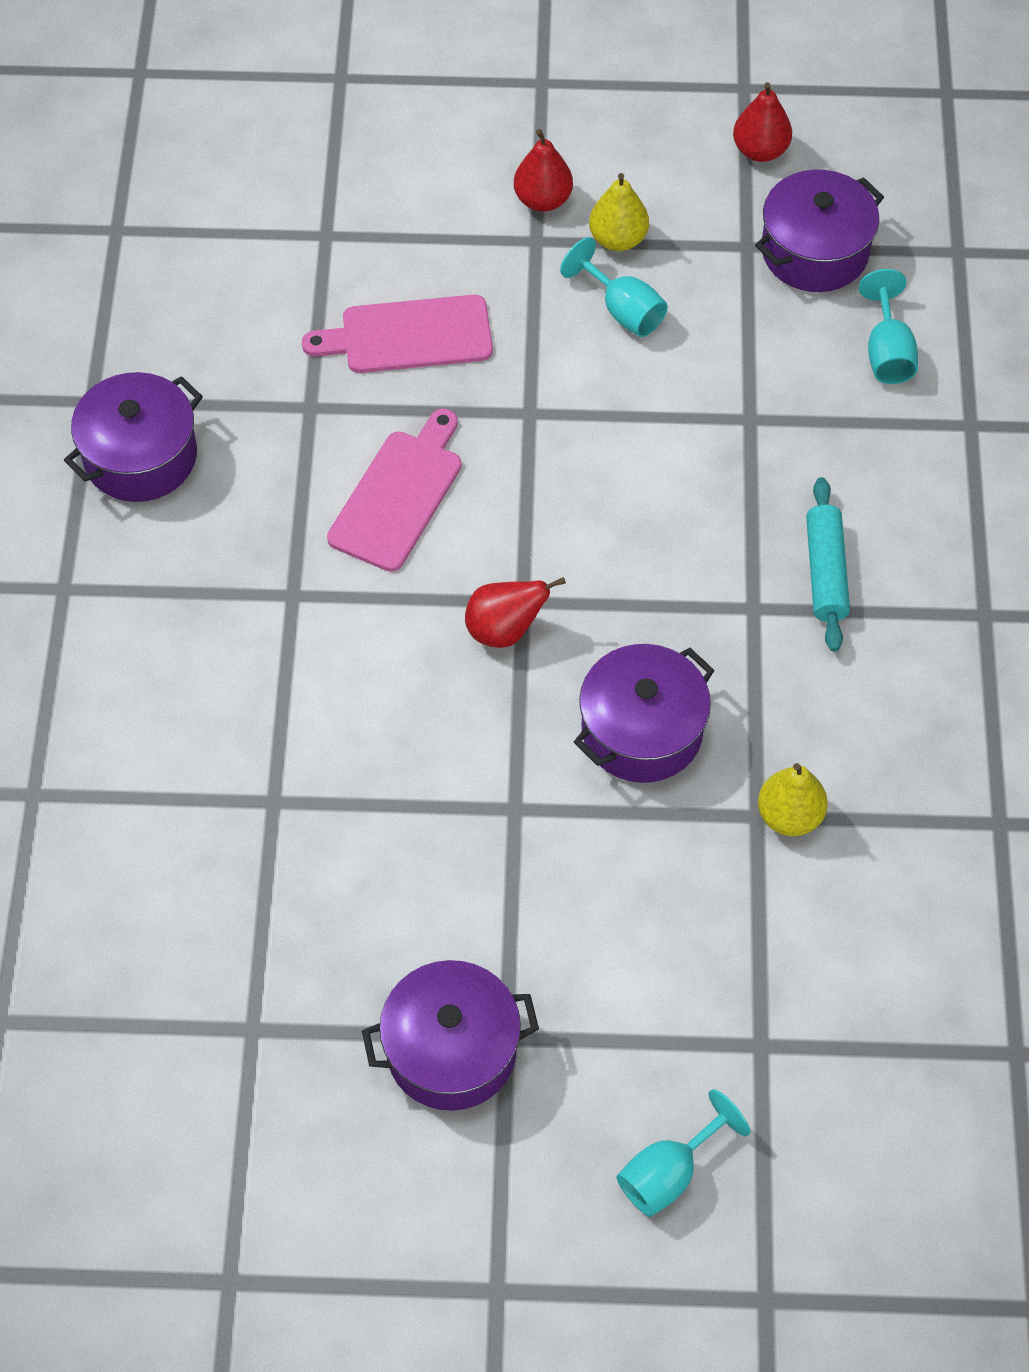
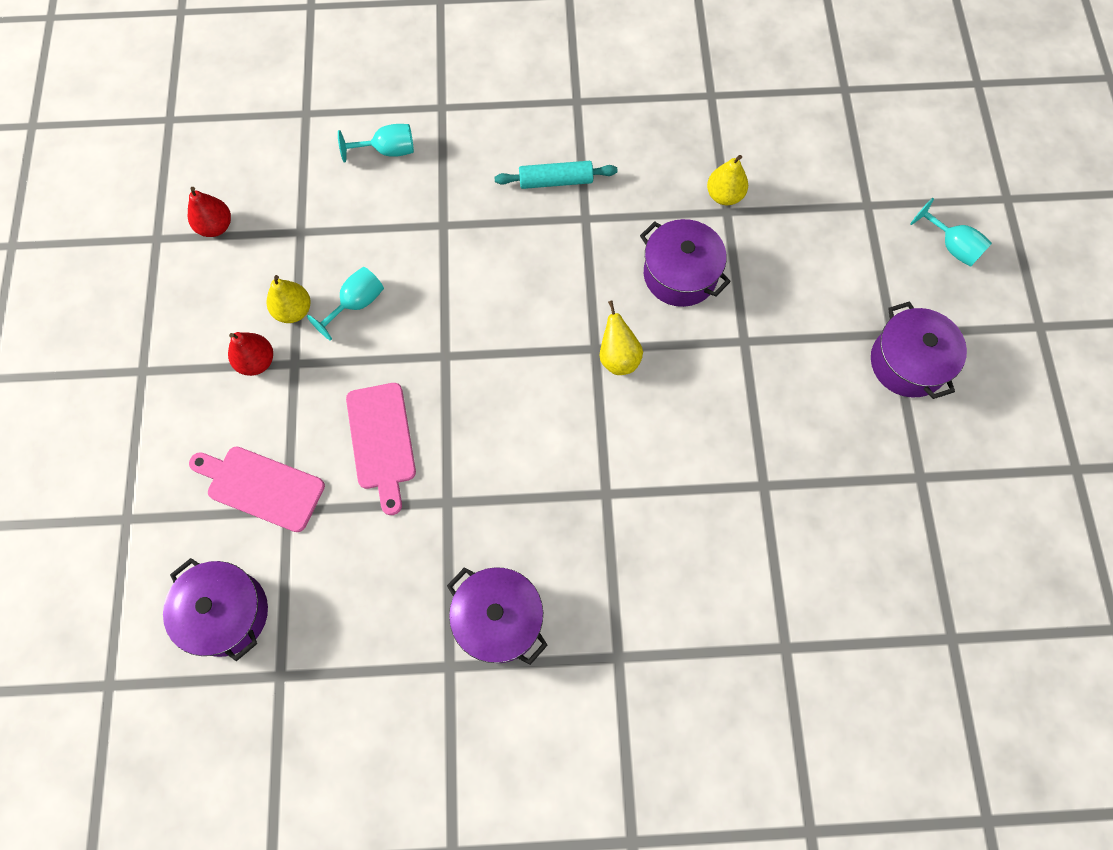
camera: 95 degrees left, 10 degrees up
(399, 495) = (519, 433): pink cutting board -> pink cutting board (261, 487)
(504, 630) = (618, 357): red pear -> yellow pear
(814, 251) = (305, 192): purple pot -> purple pot (226, 613)

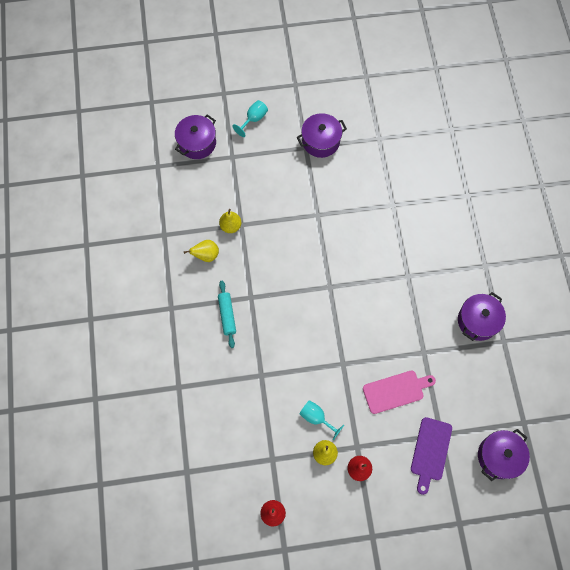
camera: 95 degrees left, 0 degrees up
(261, 487) = (430, 451): pink cutting board -> purple cutting board
(387, 151) = (212, 415): turquoise goblet -> none
(618, 357) = (333, 275): yellow pear -> yellow pear (206, 255)
(680, 274) = (281, 247): purple pot -> purple pot (197, 143)

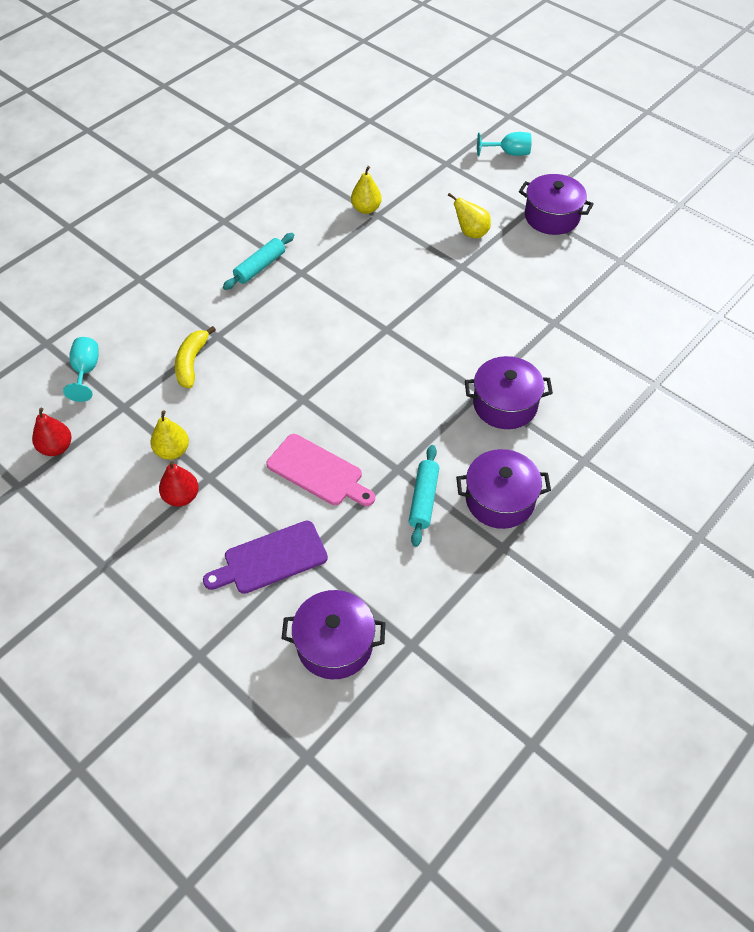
camera: 50 degrees right, 15 degrees down
(197, 143) = (429, 131): purple pot -> purple pot (505, 404)
(206, 255) = (311, 211): yellow pear -> yellow pear (471, 232)
(270, 402) = (192, 363): none -> yellow banana
(316, 418) = (211, 416): turquoise goblet -> turquoise goblet (86, 371)
(451, 355) = (423, 499): none -> turquoise rolling pin

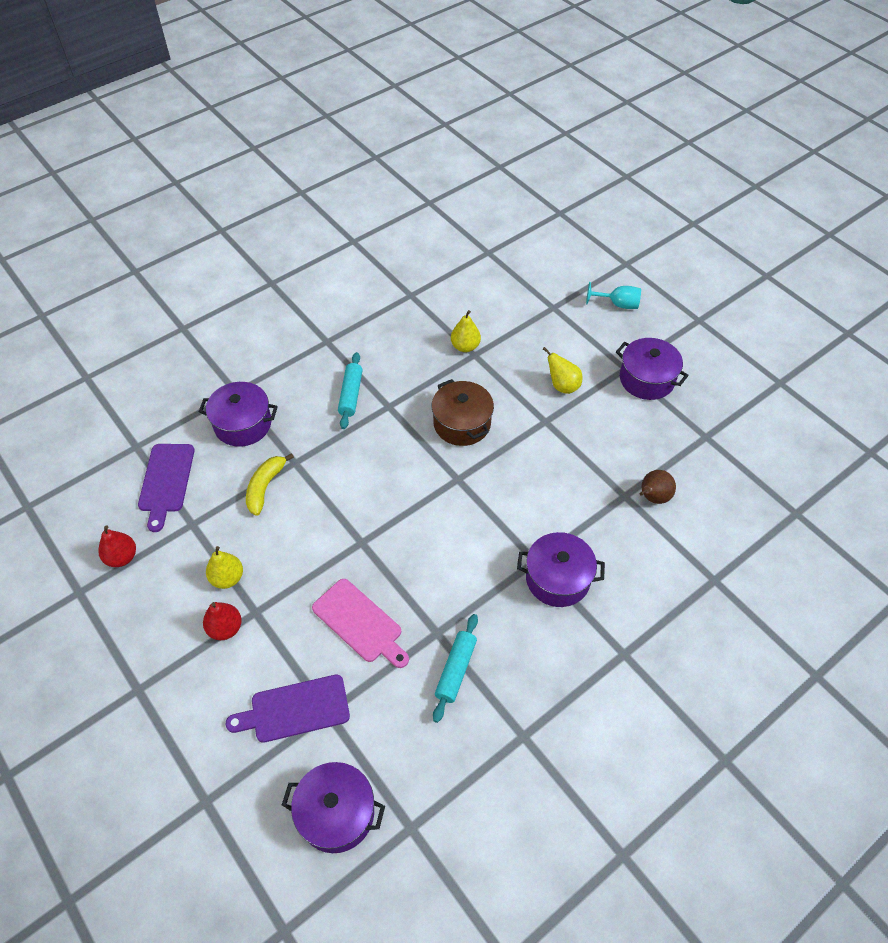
camera: 10 degrees right, 0 degrees up
(86, 371) = (166, 481): turquoise goblet -> purple cutting board
(260, 267) = (351, 395): turquoise rolling pin -> turquoise rolling pin turned 45 degrees counterclockwise
(379, 279) = (462, 423): none -> brown pot
(500, 500) = (531, 683): purple pot -> purple pot (243, 424)
(580, 320) = (652, 497): none -> brown pear

